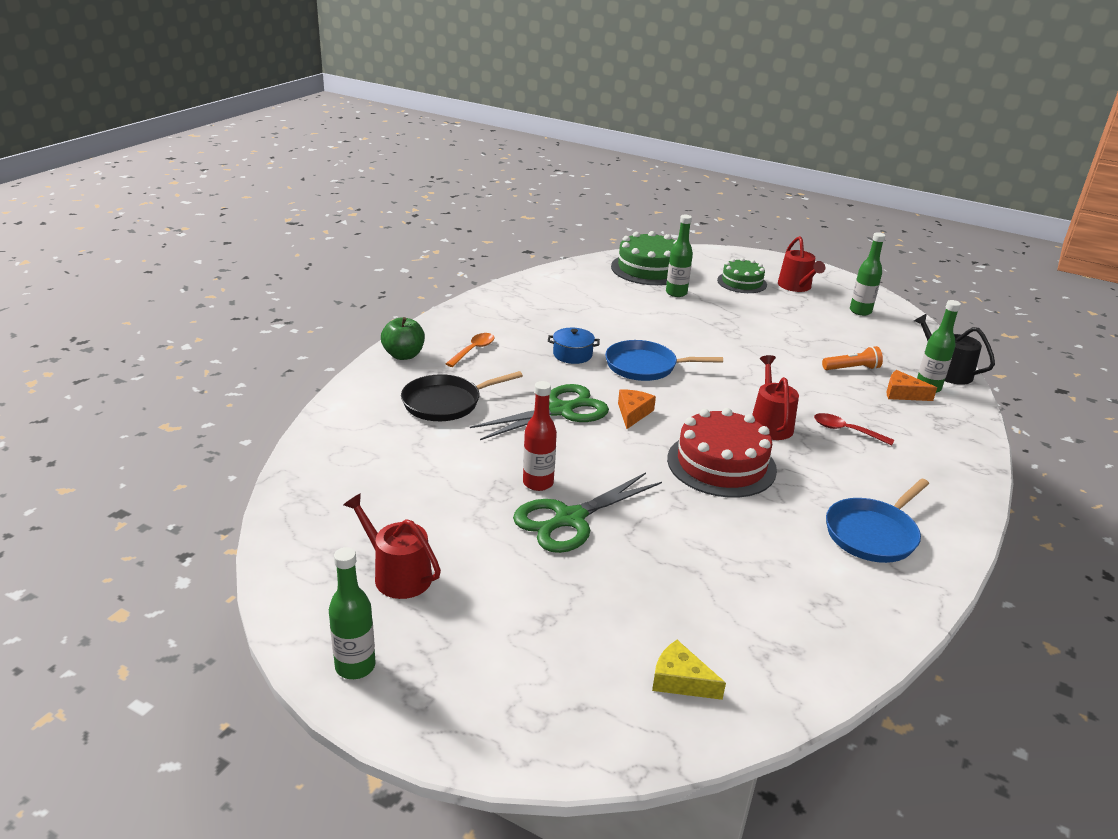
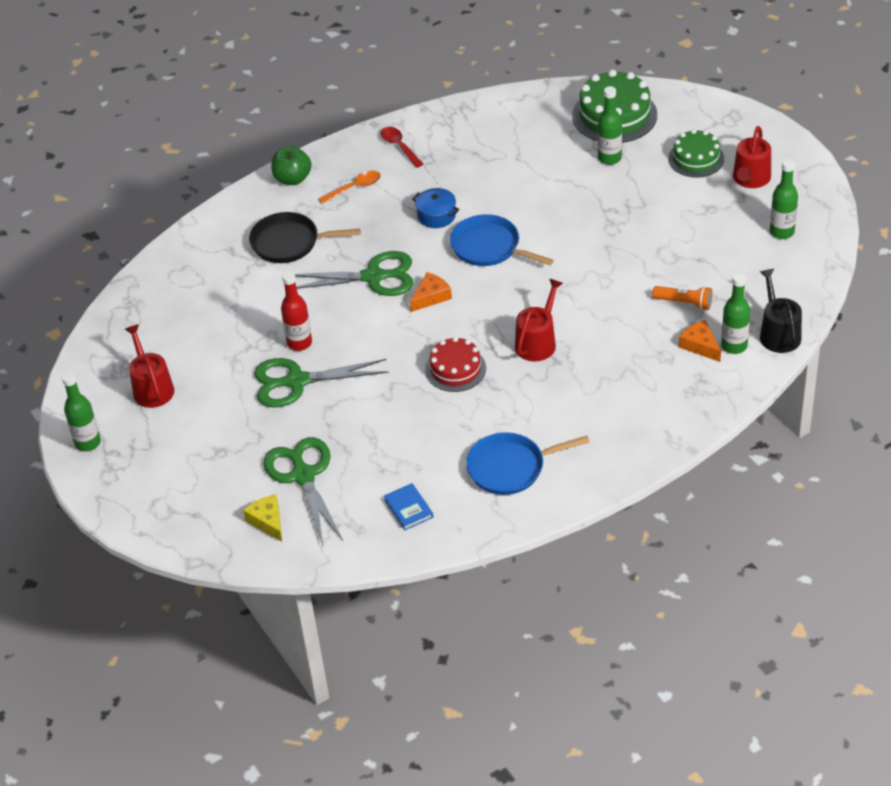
camera: 35 degrees right, 15 degrees up
(671, 612) = (303, 475): none -> green scissors
(721, 464) = (455, 369): red cake -> red cake, size x0.64
(822, 608) = (408, 508): none -> blue book
(846, 431) = (598, 369): red spoon -> red spoon (399, 146)

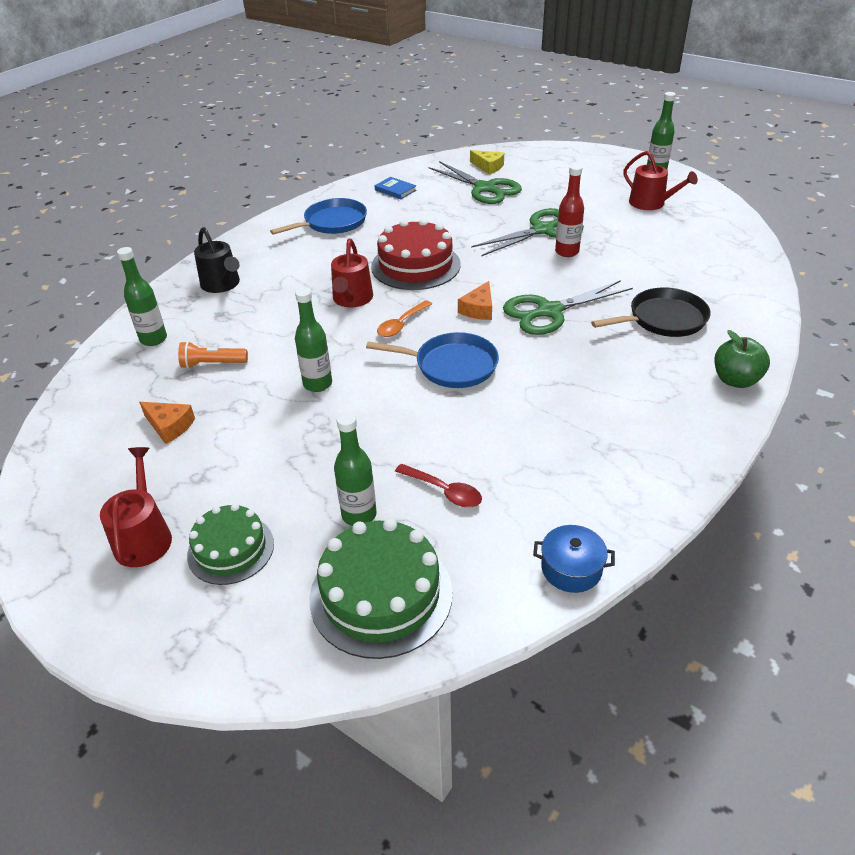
camera: 155 degrees right, 5 degrees down
(354, 188) = (655, 389): orange spoon -> orange spoon (401, 324)
(399, 146) = (653, 454): red spoon -> red spoon (444, 491)
(436, 216) = (534, 382): blue pot -> blue pot (571, 568)
(455, 369) = (415, 265): red cake -> red cake, size x1.57
(700, 345) = (189, 332): orange cheese -> orange cheese (169, 426)
(778, 333) = (106, 360): black watering can -> black watering can (222, 284)
(782, 232) = (98, 470): green bottle -> green bottle (317, 384)

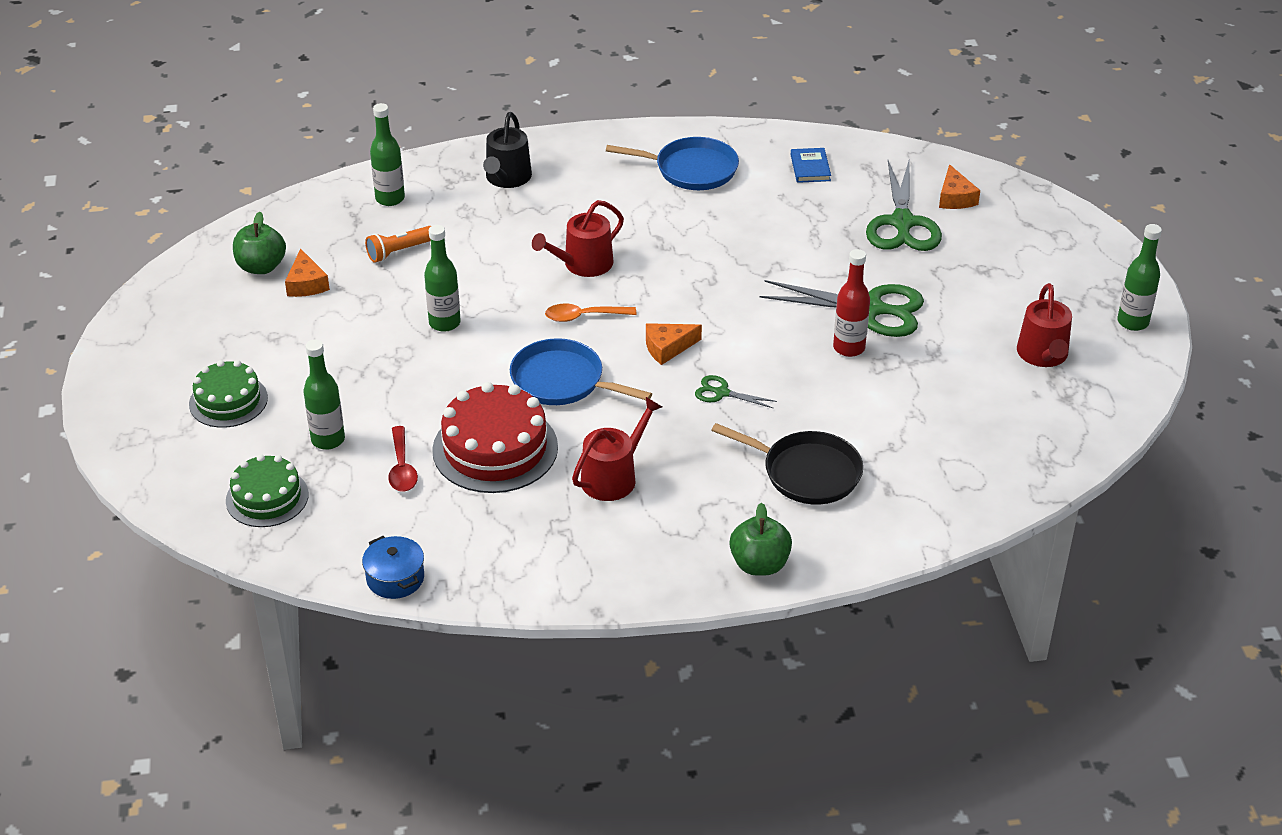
camera: 45 degrees right, 0 degrees up
(112, 439) = (261, 267): none -> green apple
(144, 537) = (194, 354): red watering can -> red watering can (613, 477)
(212, 364) = (399, 251): orange flashlight -> orange flashlight turned 75 degrees counterclockwise
(381, 594) = (267, 497): green cake -> green cake, size x0.64
(415, 265) = (688, 267): red cake -> red cake (495, 448)
(452, 365) = (562, 381): blue pan -> blue pan turned 150 degrees clockwise
(488, 167) = (955, 198): yellow cheese -> orange cheese
(549, 311) = (721, 393): green scissors -> green scissors, size x0.48

